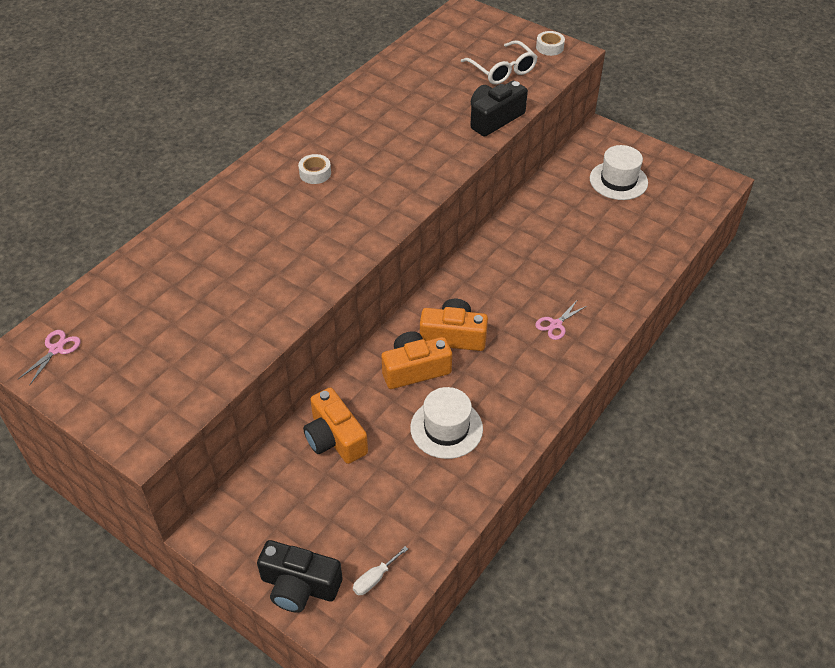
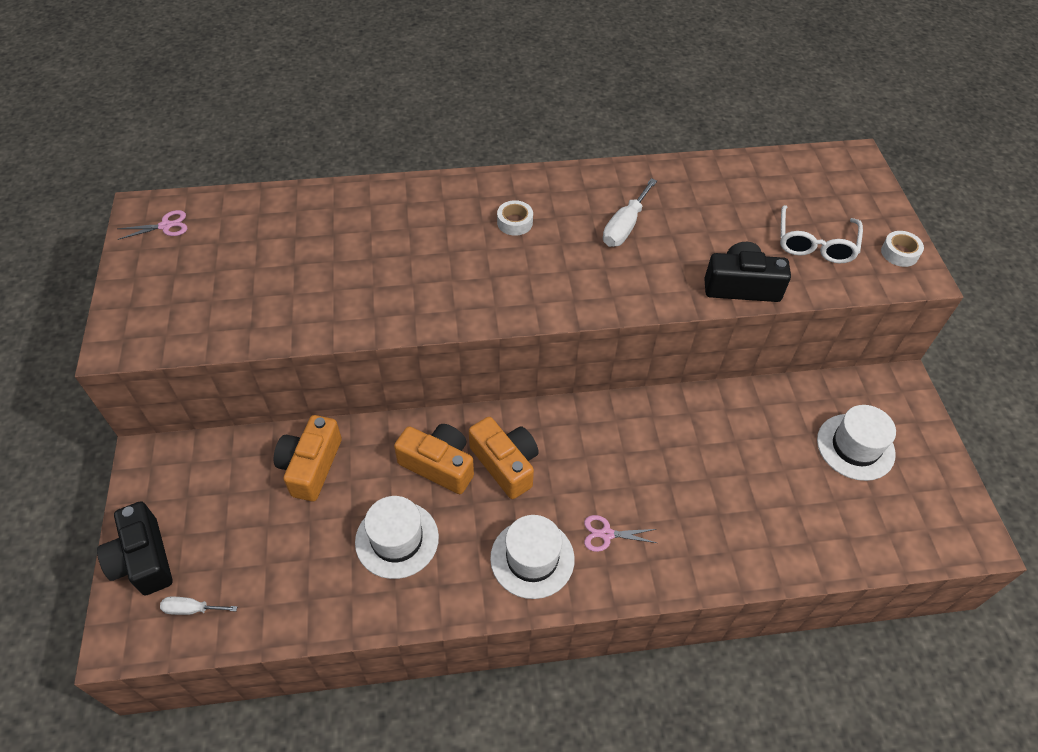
camera: 45 degrees right, 5 degrees up
(386, 130) = (624, 226): none -> white screwdriver
(534, 370) = (532, 558): none -> white hat

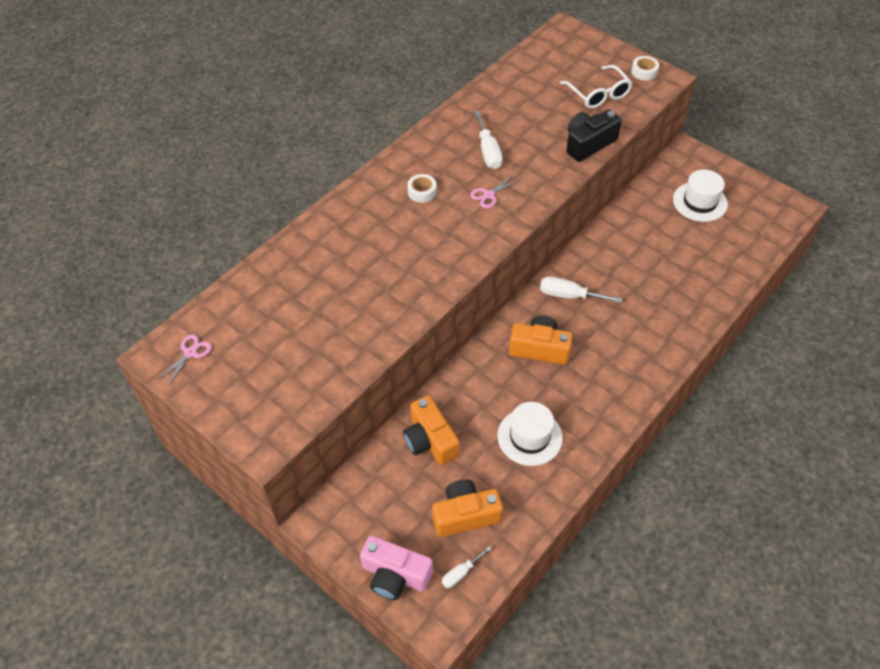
camera: 40 degrees left, 0 degrees up
(143, 559) = (395, 575): black camera -> pink camera
(439, 465) = (503, 379): orange camera -> orange camera (465, 515)
(532, 558) = (611, 386): white hat -> none
(595, 436) = (569, 295): none -> white screwdriver
(606, 534) = (633, 342): pink scissors -> pink scissors (489, 195)

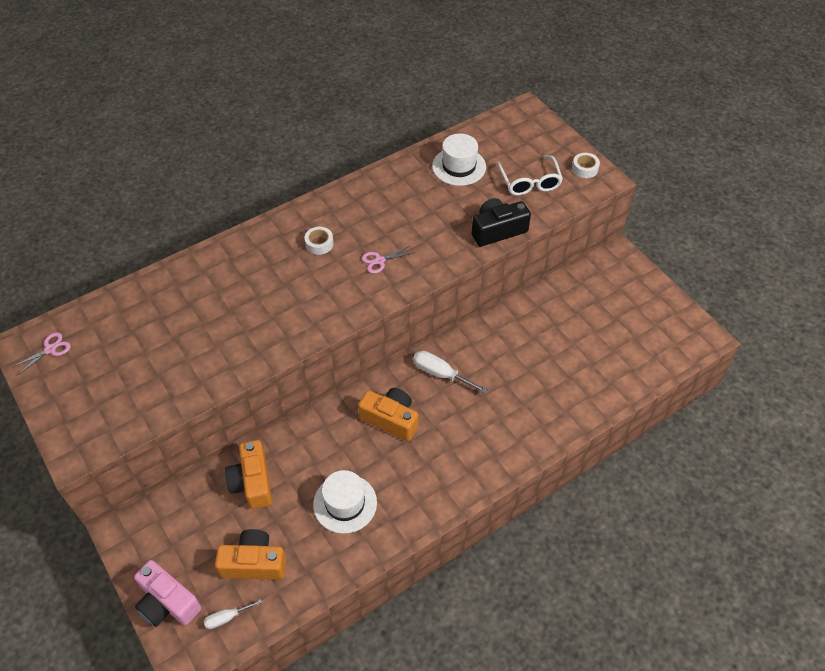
camera: 15 degrees right, 0 degrees up
(488, 151) = (398, 217): white screwdriver -> none
(700, 202) = (609, 309): white hat -> white hat (459, 166)

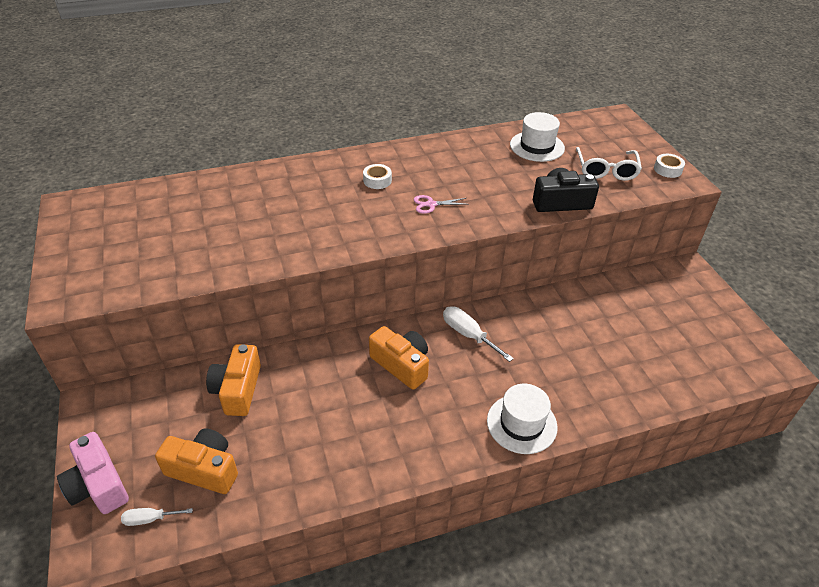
camera: 15 degrees right, 10 degrees down
(50, 349) = (89, 213): pink scissors -> none
(345, 503) = (323, 434): white hat -> white hat (521, 423)

